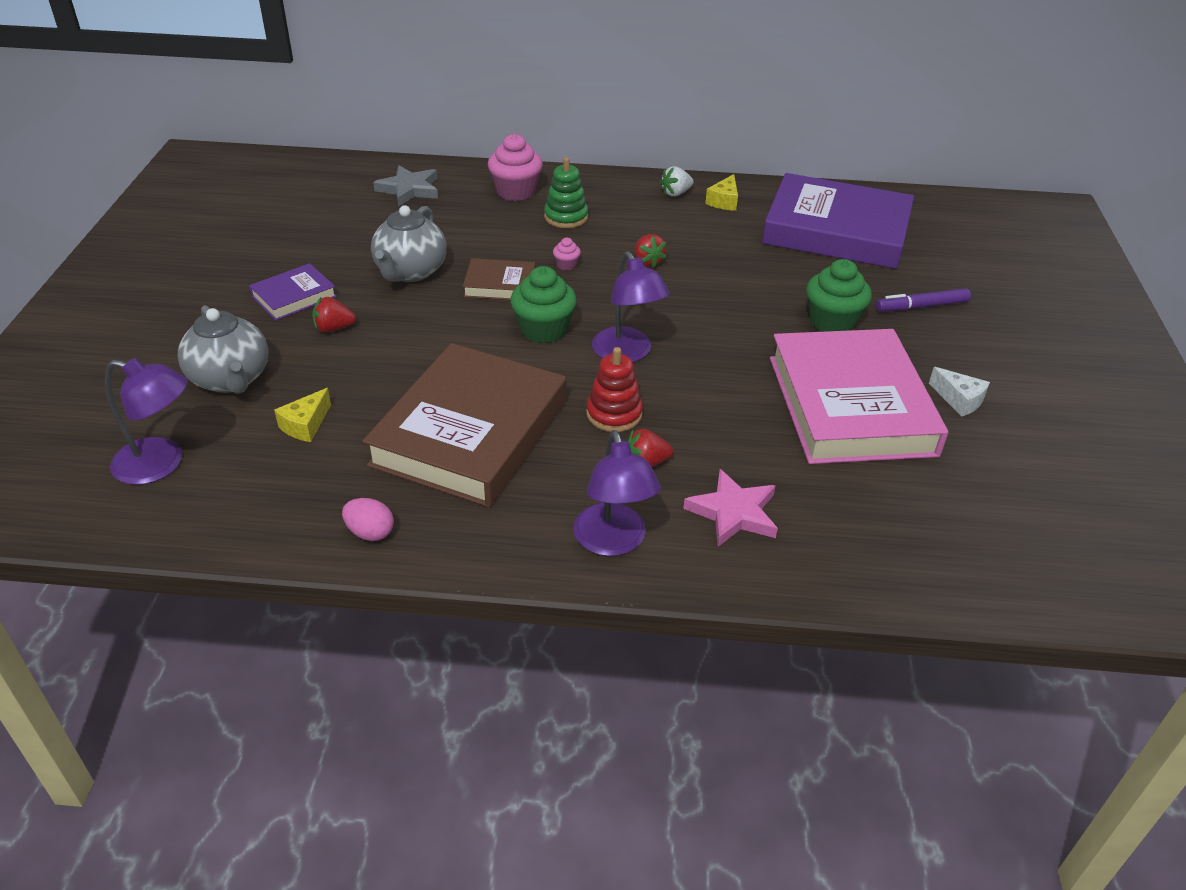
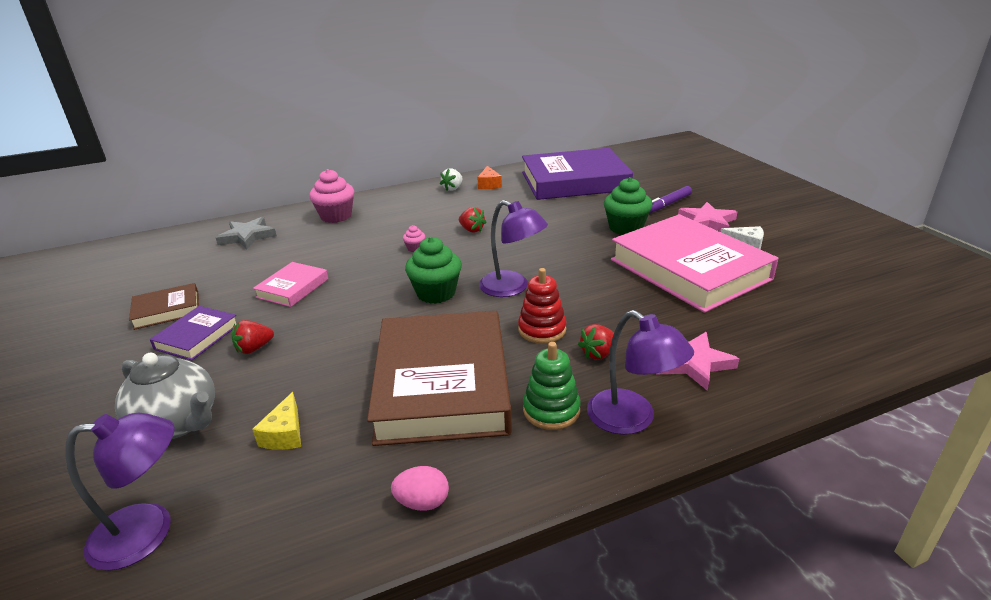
camera: 25 degrees left, 10 degrees down
(410, 272) = (292, 288): grey teapot -> pink book
(500, 285) = (375, 275): brown book -> brown book (167, 310)
(566, 217) = (388, 221): green stacking toy -> green stacking toy (551, 410)
(724, 201) = (489, 184): yellow cheese -> orange cheese
(947, 349) = (707, 221): none -> pink star

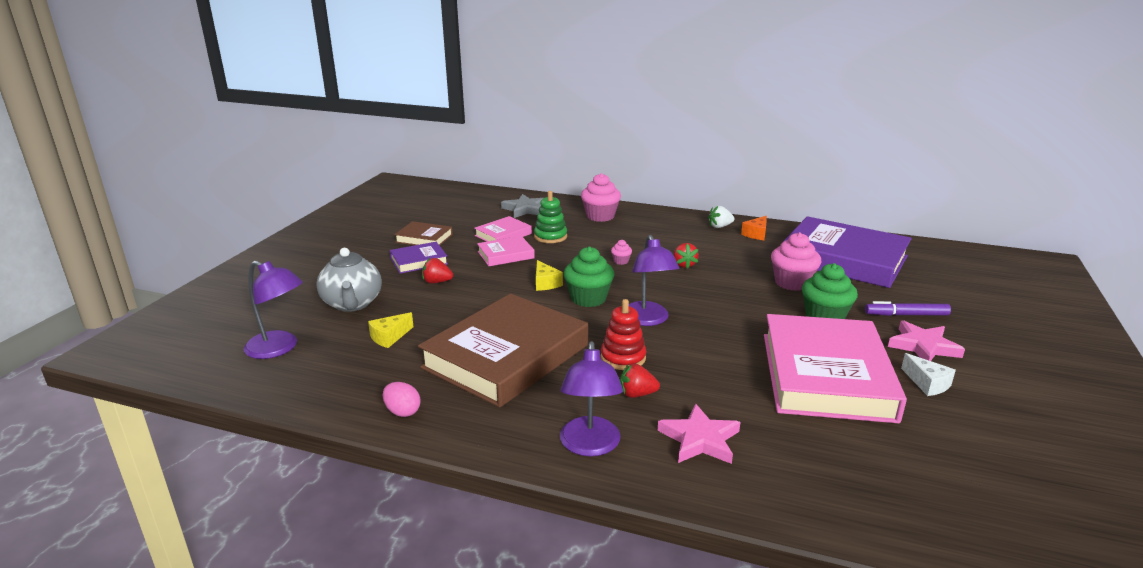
camera: 40 degrees right, 5 degrees down
(260, 270) = (503, 235): none -> pink book
(375, 297) = (545, 283): none -> yellow cheese
(551, 410) = (547, 409): green stacking toy -> green stacking toy (550, 236)
(568, 212) = (792, 283): none -> pink cupcake

